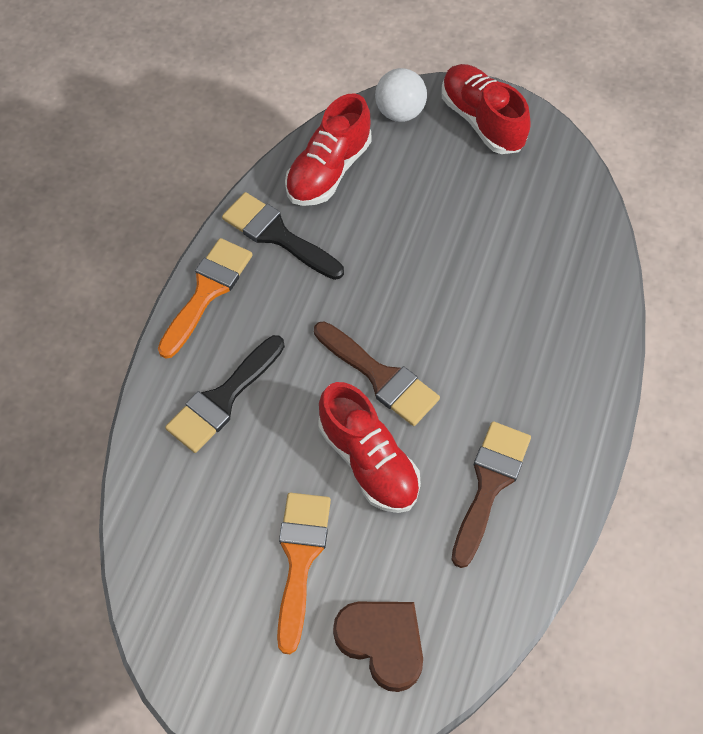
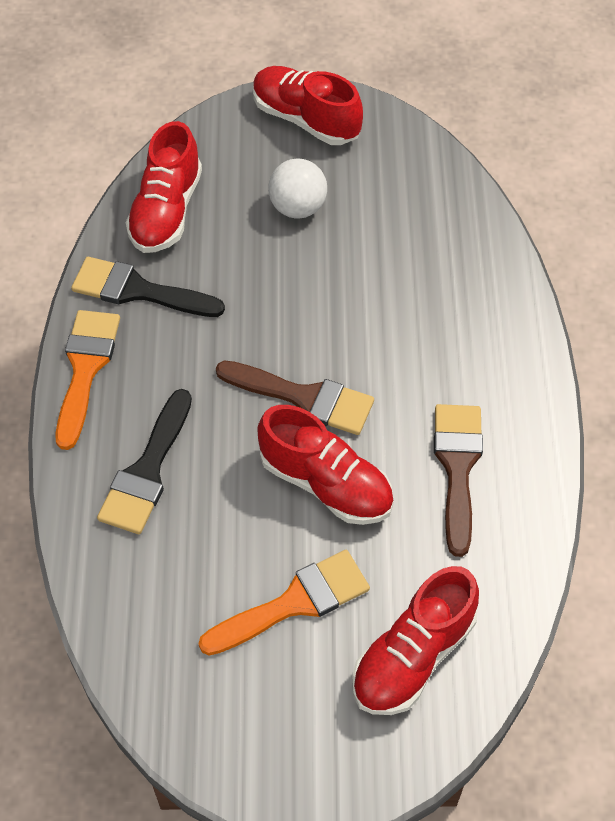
camera: 20 degrees left, 5 degrees down
(300, 558) = (295, 602): orange brush -> orange brush turned 75 degrees clockwise
(382, 643) = (413, 656): brown heart -> red shoe
(399, 112) = (218, 134): white ball -> white ball (298, 208)

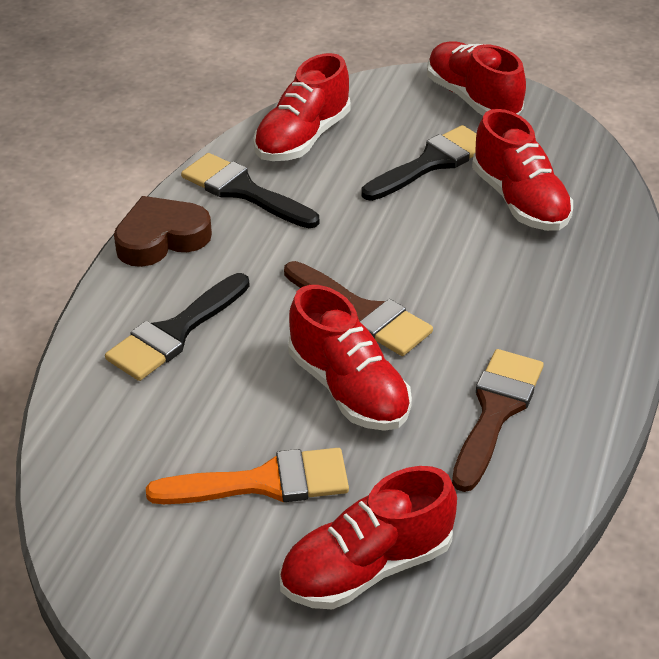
camera: 20 degrees right, 15 degrees down
(85, 369) = (161, 238): orange brush -> brown heart
(298, 208) = (431, 163): white ball -> black brush
(393, 231) = (519, 201): none -> red shoe

